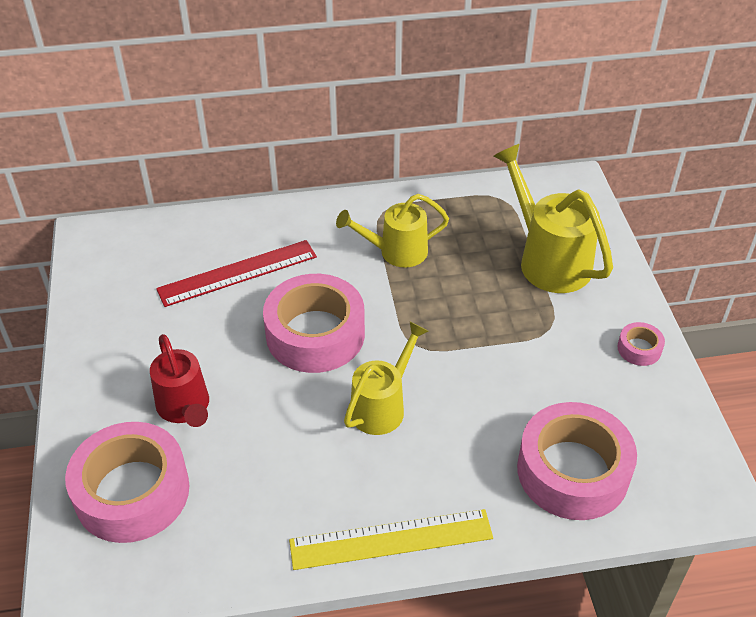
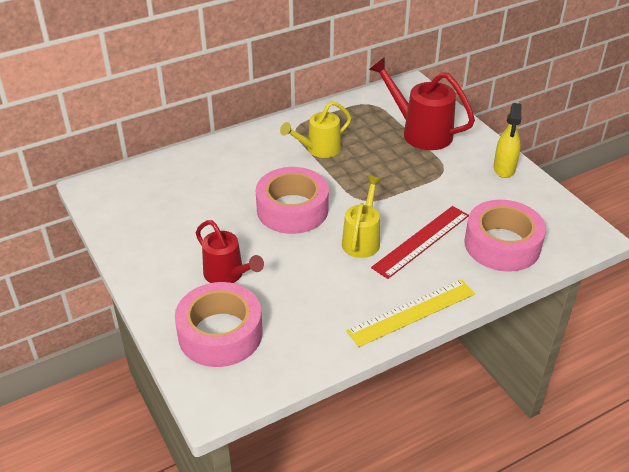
camera: 20 degrees left, 5 degrees down
(237, 273) = (216, 186): red ruler -> red ruler (421, 241)
(548, 259) = (420, 132): yellow watering can -> red watering can
(639, 349) = (504, 169): pink tape -> yellow spray bottle

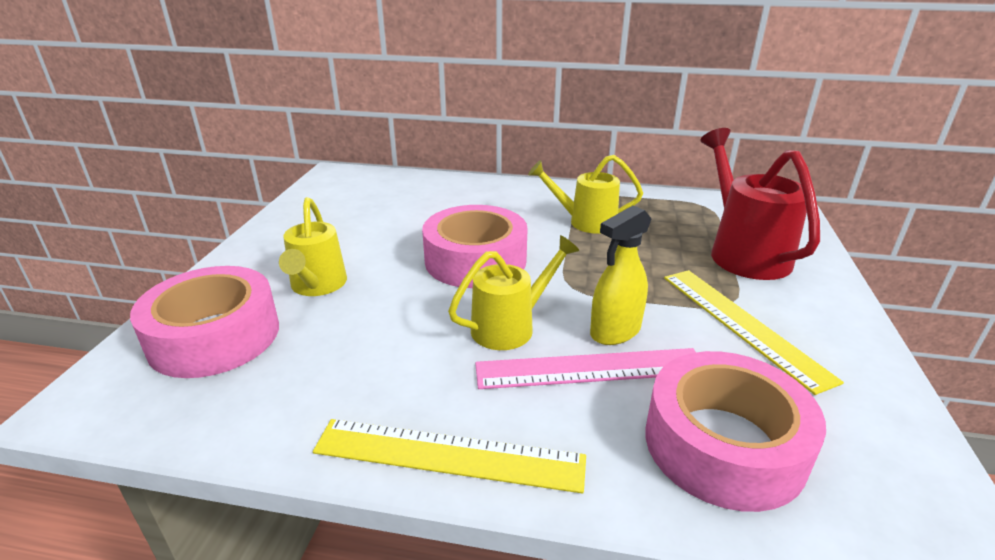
camera: 40 degrees right, 10 degrees down
(228, 275) = (317, 286): red watering can -> yellow watering can
(421, 241) = (590, 369): red ruler -> pink ruler
(459, 181) = (742, 324): none -> yellow ruler
(504, 169) = (842, 342): yellow spray bottle -> yellow spray bottle (615, 331)

